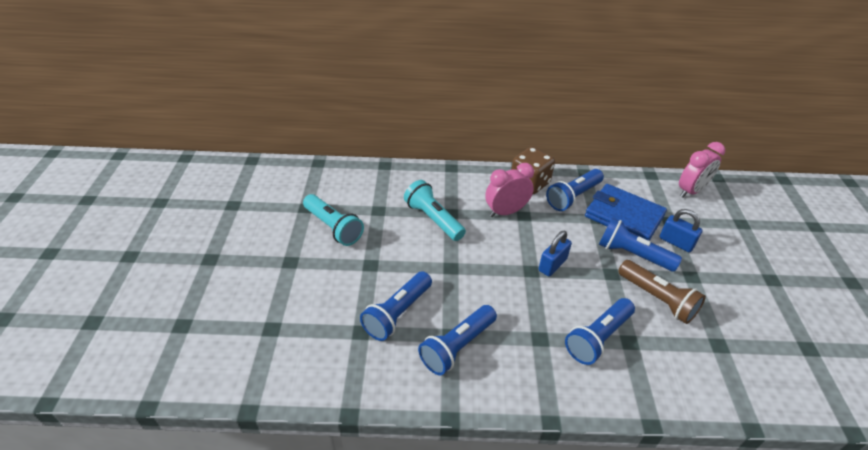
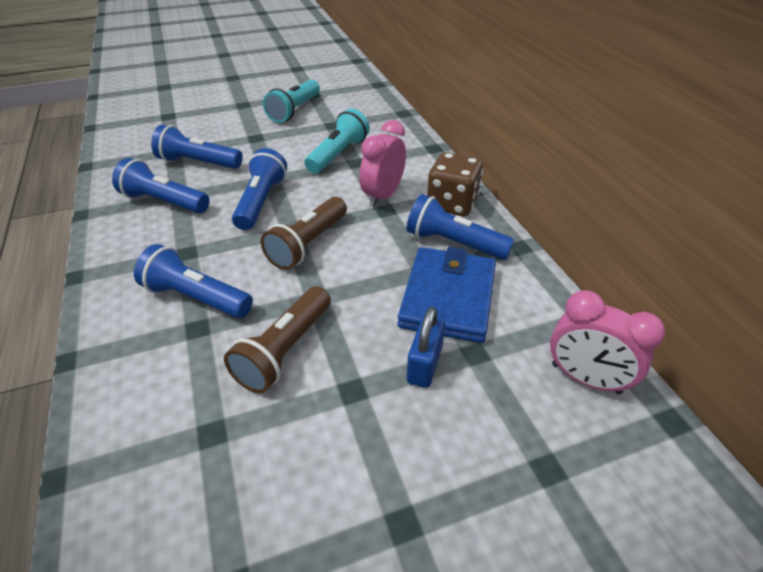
camera: 70 degrees right, 0 degrees up
(506, 212) = (383, 196): pink clock -> pink clock turned 105 degrees counterclockwise
(552, 265) = (308, 244): blue padlock -> brown flashlight
(632, 254) = (366, 315): blue flashlight -> blue flashlight (261, 201)

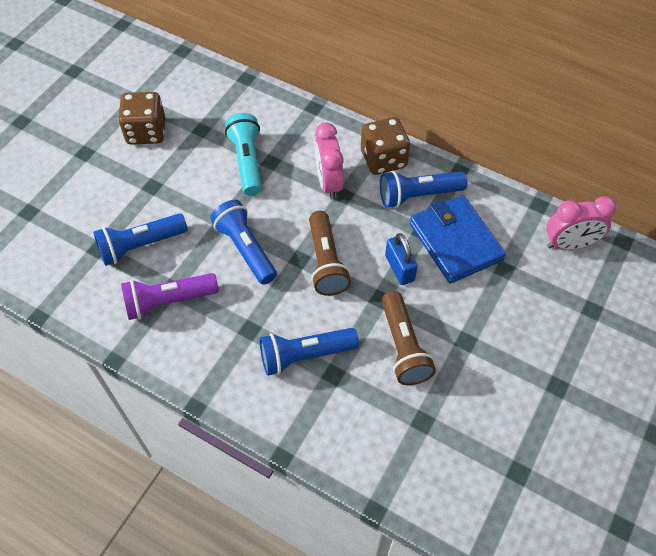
camera: 40 degrees left, 15 degrees up
(164, 202) = (168, 301): blue flashlight -> purple flashlight
(294, 111) = (146, 132): turquoise flashlight -> brown dice
(424, 364) = (486, 297): blue padlock -> blue padlock (399, 268)

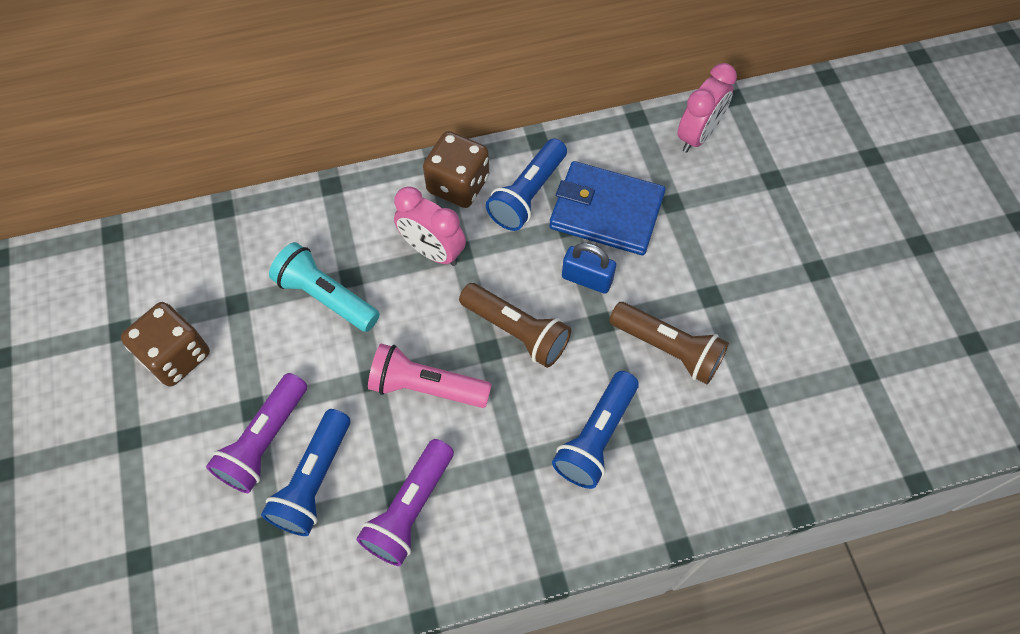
camera: 45 degrees left, 5 degrees up
(140, 206) = (264, 441): none -> purple flashlight
(245, 249) = (426, 387): blue flashlight -> pink flashlight

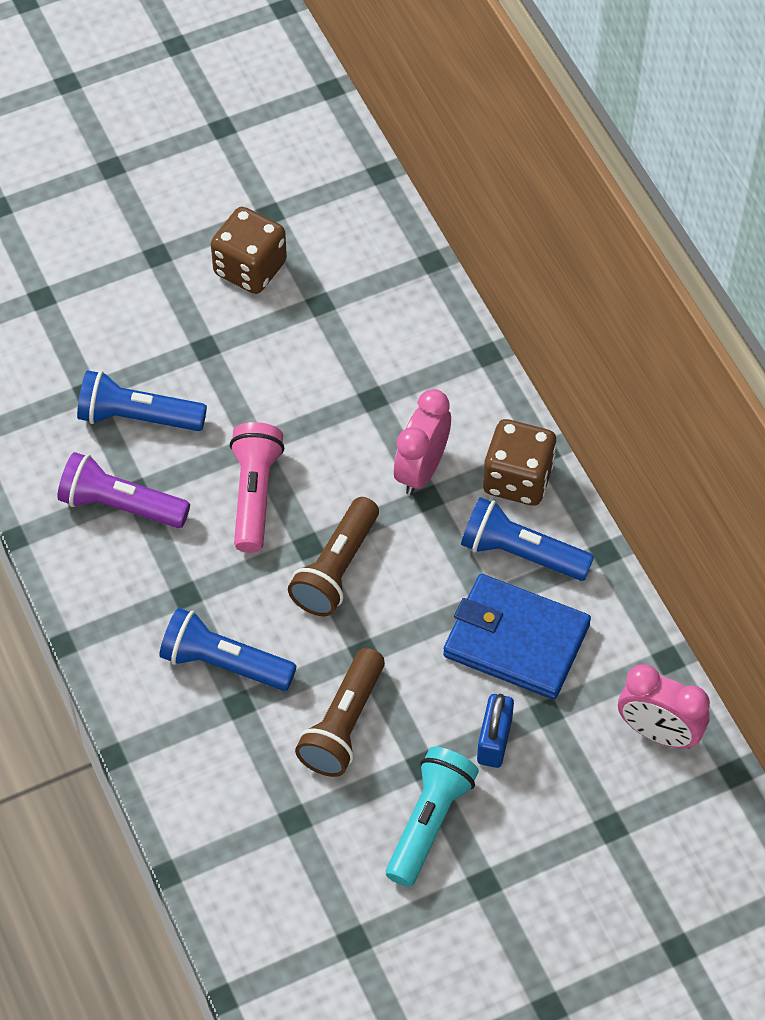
camera: 80 degrees right, 5 degrees down
(264, 441) = (171, 366): purple flashlight -> none
(326, 297) = (343, 381): turquoise flashlight -> turquoise flashlight (429, 822)
(587, 279) = (418, 630): blue padlock -> blue padlock (494, 741)
(606, 211) = (516, 640): blue wallet -> blue wallet turned 75 degrees counterclockwise

